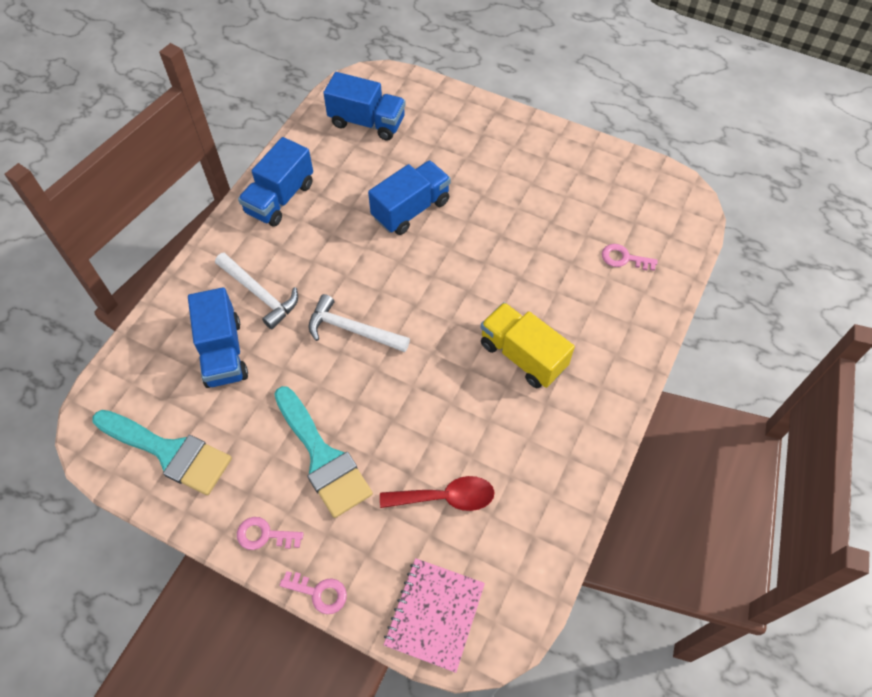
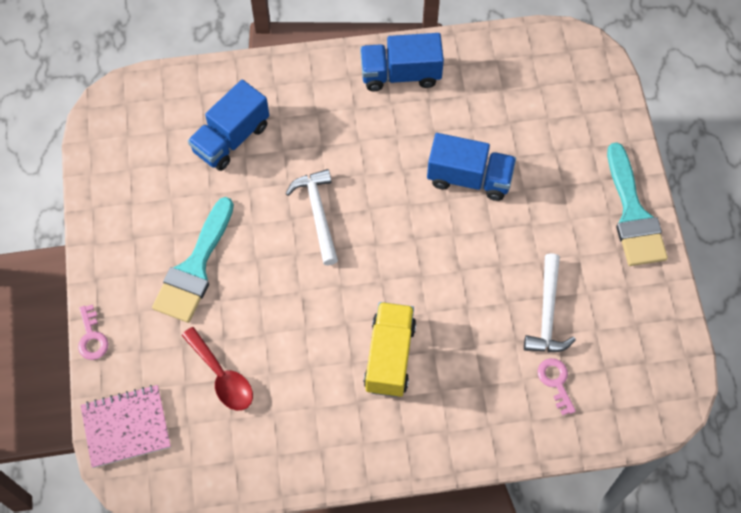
camera: 55 degrees right, 5 degrees up
(168, 452) = (128, 163): turquoise brush -> turquoise brush (633, 214)
(259, 294) = (299, 126): white hammer -> white hammer (547, 313)
(264, 535) = (109, 271): pink key -> none
(367, 122) = (535, 82): blue truck -> none

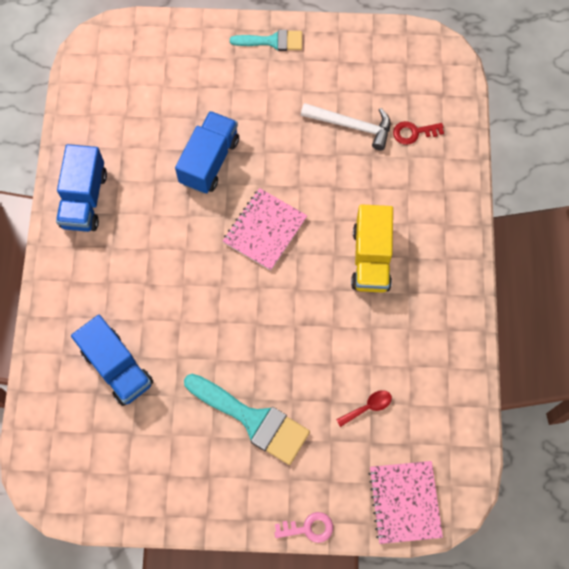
camera: 80 degrees left, 5 degrees up
(222, 376) = (368, 407): red spoon -> red spoon, size x0.61
(318, 213) = (218, 297): white hammer -> none
(389, 356) = (371, 258): yellow truck -> yellow truck turned 105 degrees counterclockwise
(401, 245) = (265, 230): none -> pink notebook
(555, 382) = (413, 132): pink key -> red key
(633, 214) = (272, 41): turquoise brush -> turquoise brush, size x0.61

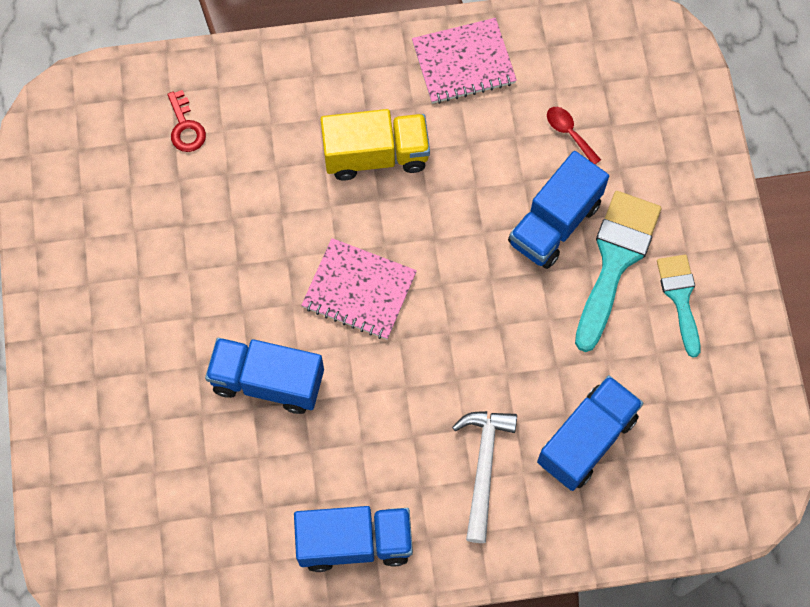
camera: 100 degrees left, 0 degrees up
(272, 41) = (61, 331): turquoise brush -> turquoise brush (680, 298)
(292, 379) = (554, 223): none -> blue truck
(308, 528) = (727, 177): pink key -> none
(351, 126) = (186, 205): white hammer -> white hammer (484, 467)
(404, 502) = (671, 80): pink notebook -> pink notebook (463, 63)

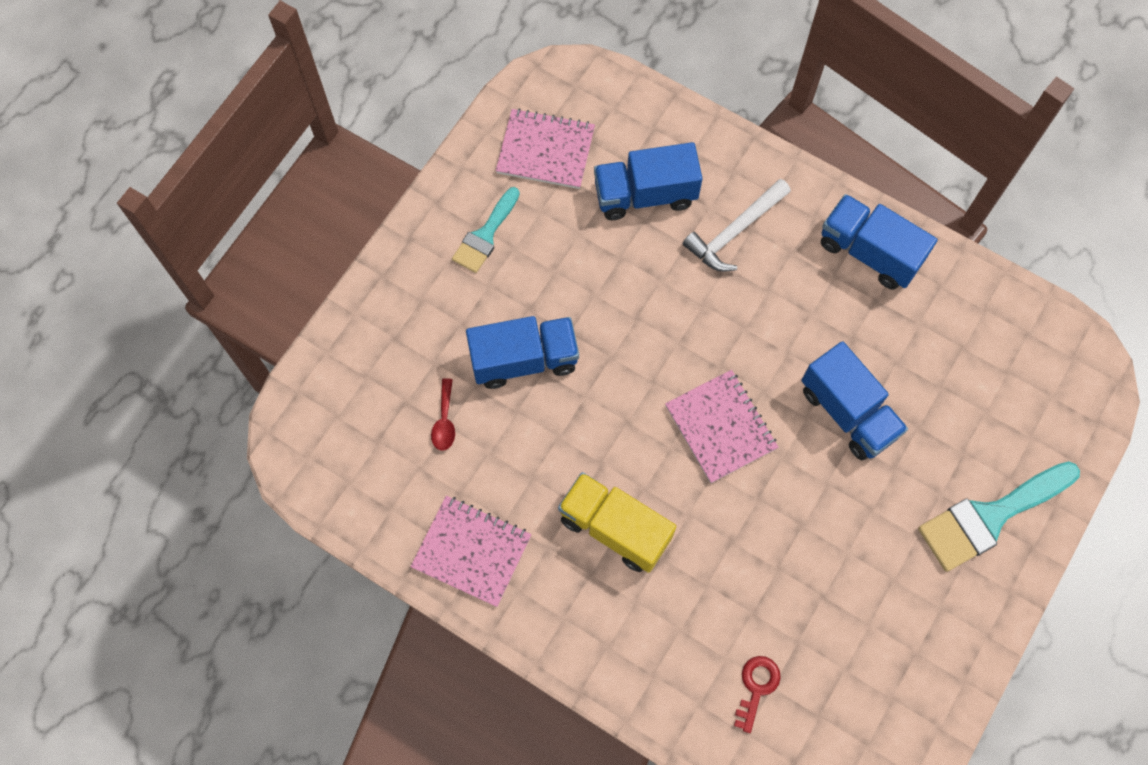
camera: 140 degrees left, 0 degrees up
(615, 261) = (506, 297): turquoise brush -> turquoise brush (990, 516)
(704, 412) = (545, 150): none -> pink notebook

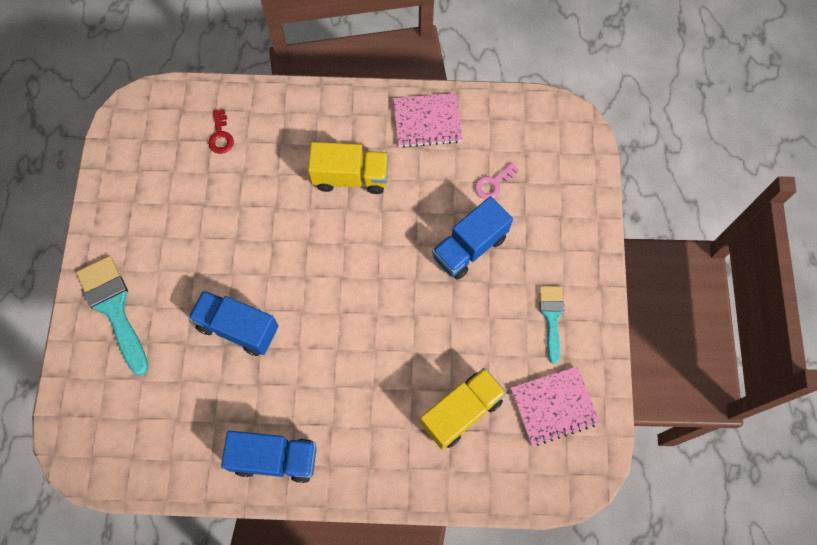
camera: 150 degrees right, 0 degrees up
(444, 421) = (493, 183): red spoon -> pink key
(645, 195) = (461, 411): blue truck -> yellow truck
(720, 427) = (318, 272): pink notebook -> none
(734, 231) = (381, 419): white hammer -> none
(990, 516) = (114, 308): turquoise brush -> turquoise brush turned 60 degrees counterclockwise

